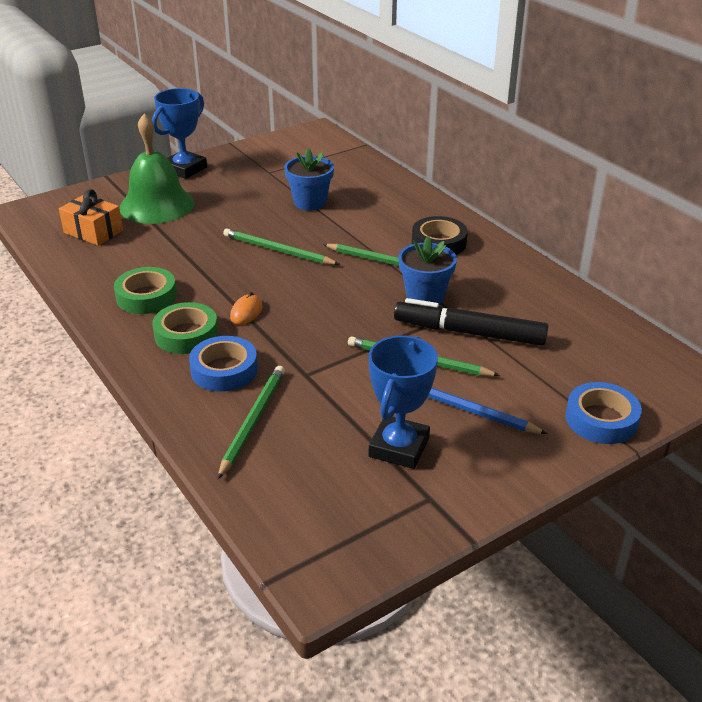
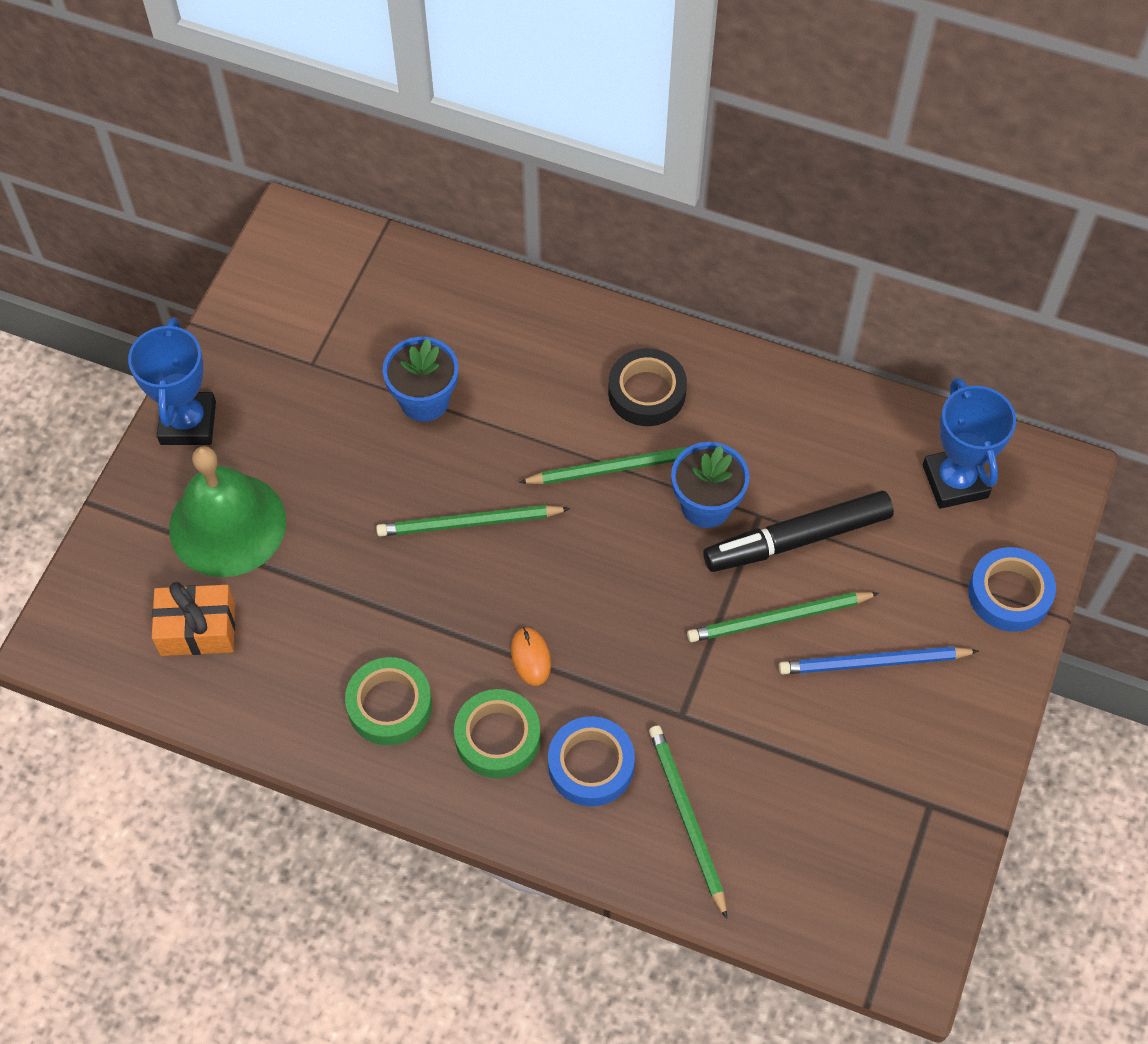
camera: 35 degrees left, 25 degrees up
(399, 447) = (854, 758): blue trophy -> blue trophy (955, 481)

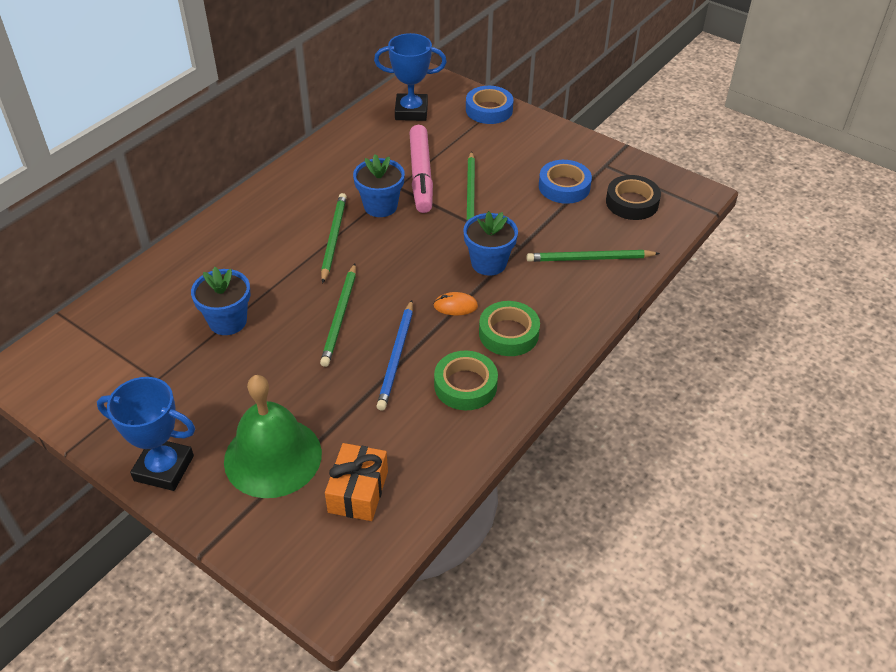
camera: 75 degrees left, 15 degrees down
(591, 765) = (542, 293): blue tape -> blue tape (564, 187)
(631, 680) = (489, 263): none -> blue flower pot
(647, 392) = (285, 214): black tape -> black tape (632, 202)
(797, 539) = (421, 175): black marker -> pink marker
(873, 663) = (513, 165): blue pencil -> blue pencil (396, 357)

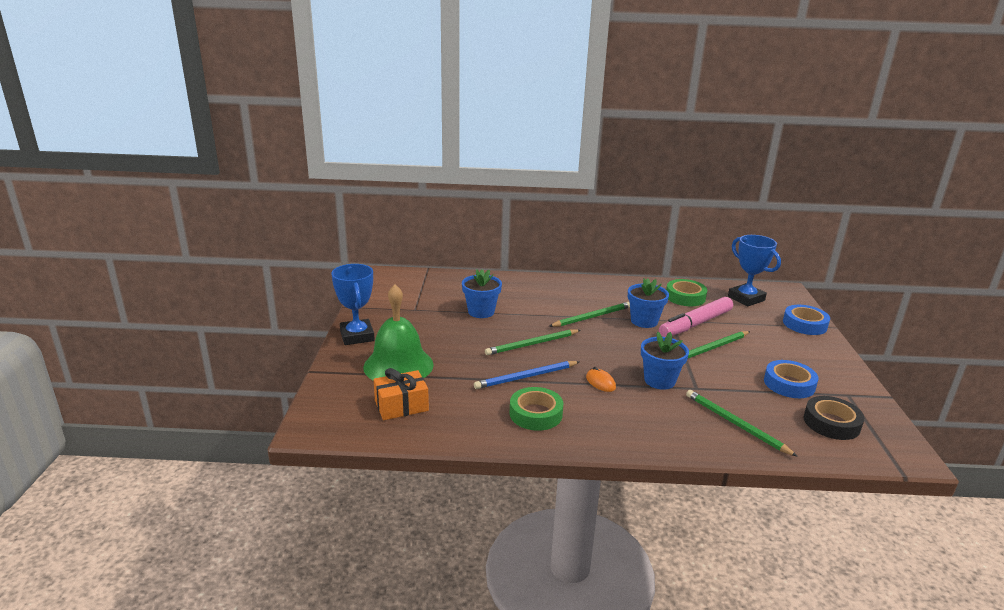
camera: 55 degrees right, 20 degrees down
(508, 333) = (606, 414): green tape -> green tape (685, 297)

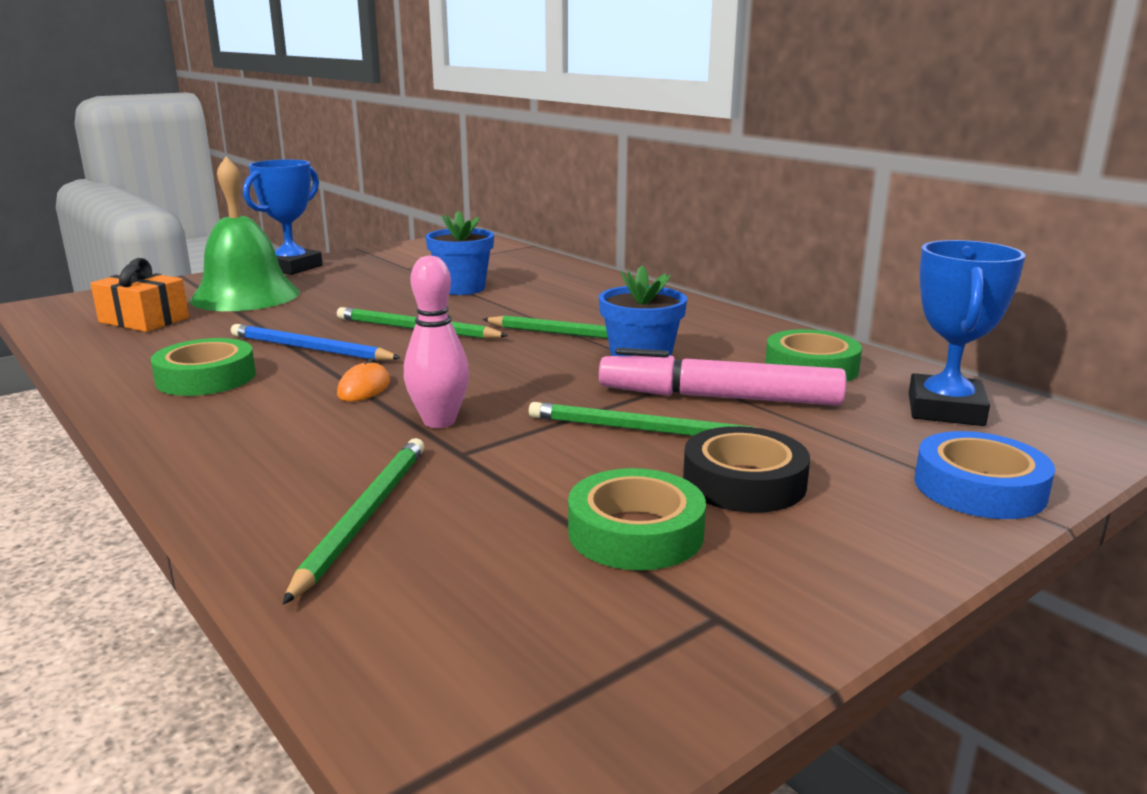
camera: 50 degrees right, 5 degrees down
(659, 380) = (439, 421): blue flower pot -> pink bowling pin
(789, 384) = (635, 532): blue tape -> green tape
(831, 423) = (524, 623): black tape -> black tape (744, 482)

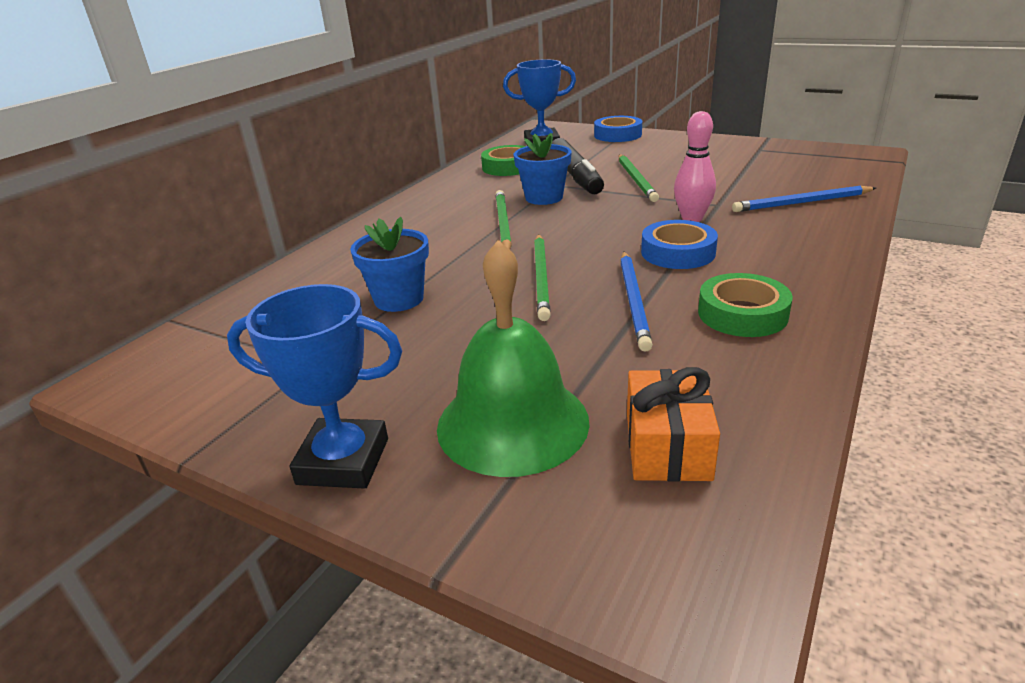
camera: 110 degrees left, 10 degrees up
(364, 388) = (678, 252): orange mouse -> blue tape
(364, 516) = (801, 203): green pencil -> blue pencil
(635, 532) = (730, 165): green tape -> none
(719, 397) = (575, 175): pink marker -> black marker
(744, 482) = (663, 159): black tape -> none

